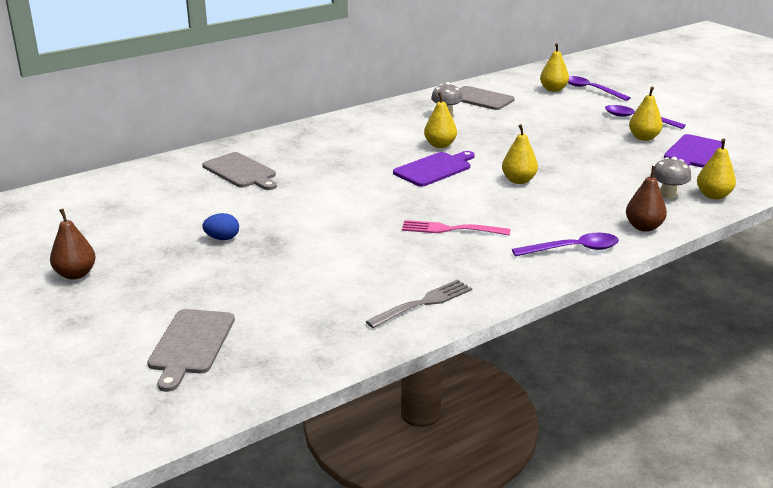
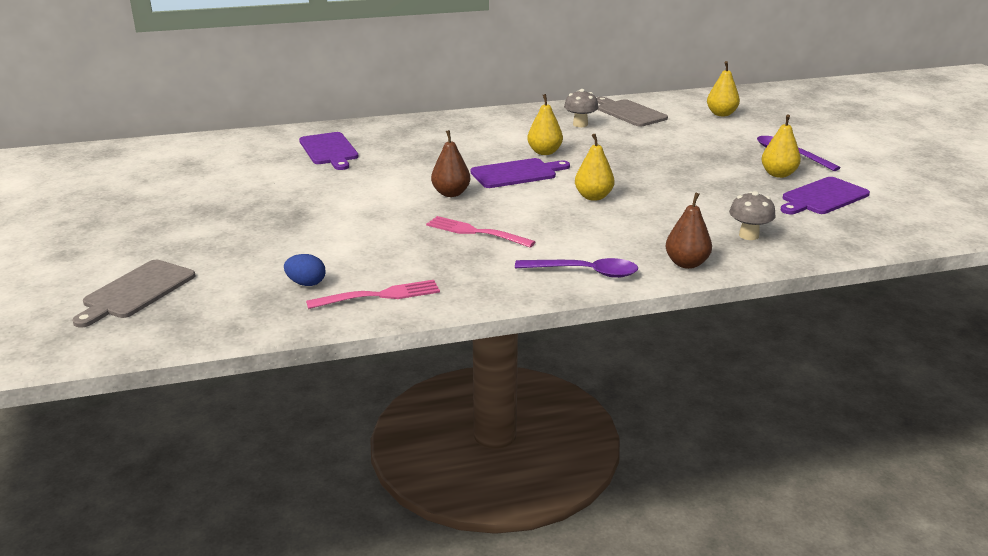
camera: 20 degrees right, 0 degrees up
(76, 274) = (104, 215): brown pear -> brown pear (451, 193)
(222, 238) = (254, 205): blue egg -> blue egg (306, 283)
(241, 172) = (329, 150): grey cutting board -> purple cutting board
(423, 303) = (378, 296): grey fork -> pink fork
(591, 90) = (764, 119): purple spoon -> none
(713, 196) = (803, 245): yellow pear -> none

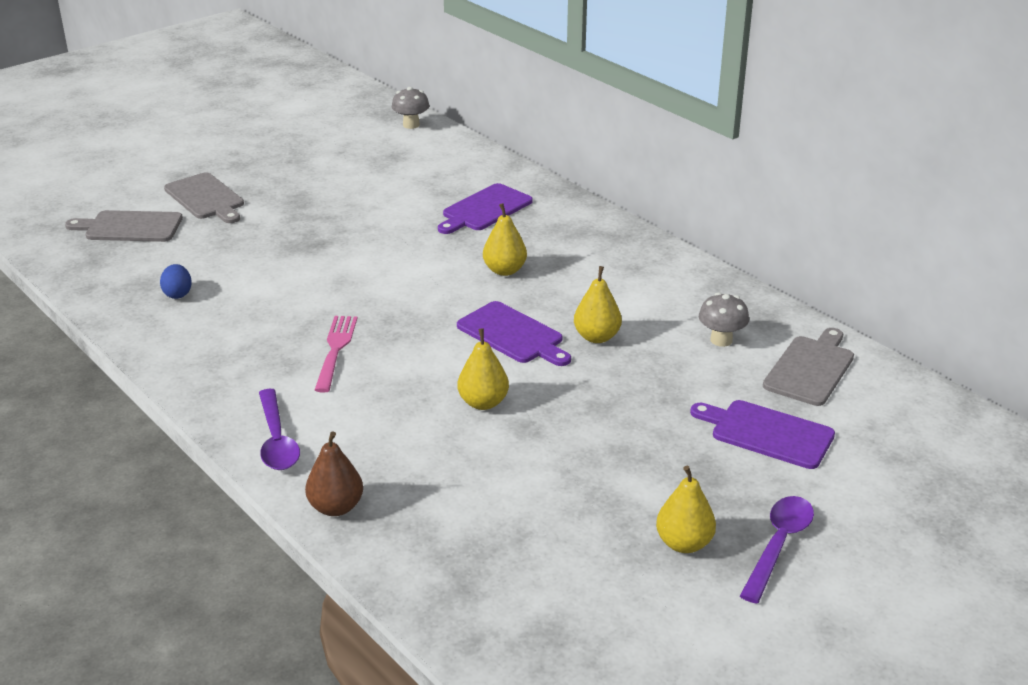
camera: 65 degrees right, 5 degrees up
(136, 247) = (206, 198): none -> grey cutting board
(378, 296) = (170, 336): pink fork -> none
(451, 193) = (424, 309): brown pear -> none
(721, 114) = (896, 451): yellow pear -> yellow pear (504, 270)
(749, 235) = (446, 545): grey mushroom -> grey mushroom (411, 125)
(823, 197) = (627, 598): purple cutting board -> purple cutting board (767, 433)

